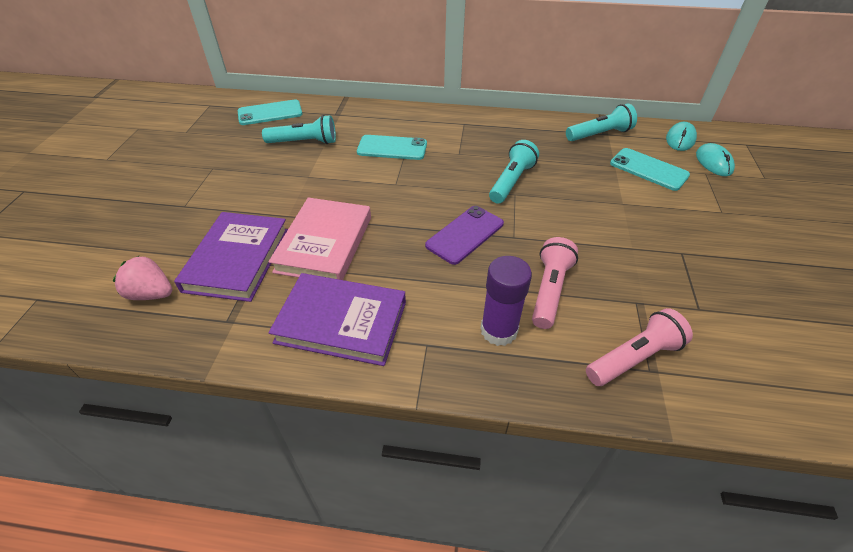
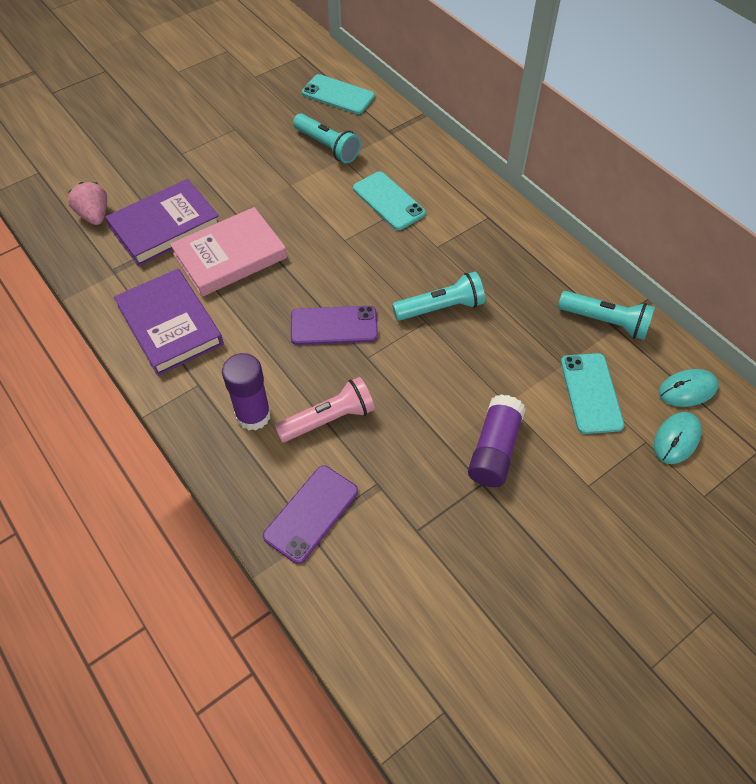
camera: 45 degrees right, 10 degrees up
(634, 358) = (311, 513): pink flashlight -> purple phone
(657, 230) = (494, 449): none -> purple glue stick

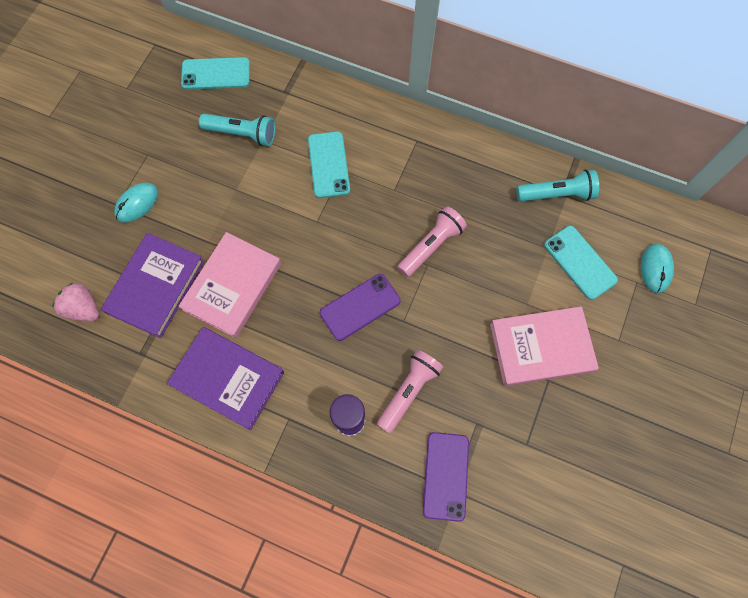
camera: 30 degrees left, 15 degrees up
(388, 201) = (328, 165): turquoise phone -> turquoise phone turned 60 degrees clockwise
(440, 308) = (431, 246): turquoise flashlight -> pink flashlight
(494, 449) = (541, 347): purple glue stick -> pink book
(687, 390) = (642, 223): turquoise mouse -> turquoise mouse (137, 203)

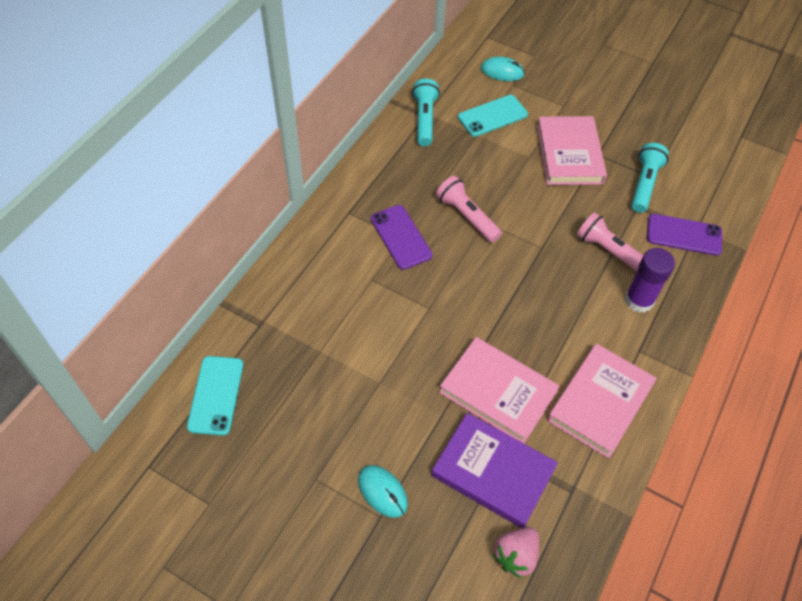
camera: 85 degrees left, 15 degrees down
(228, 378) = (600, 402): purple book -> pink book
(242, 134) = (308, 371): turquoise flashlight -> turquoise flashlight (644, 184)
(328, 165) = (363, 291): turquoise phone -> none
(360, 307) = (526, 280): purple phone -> purple phone (401, 237)

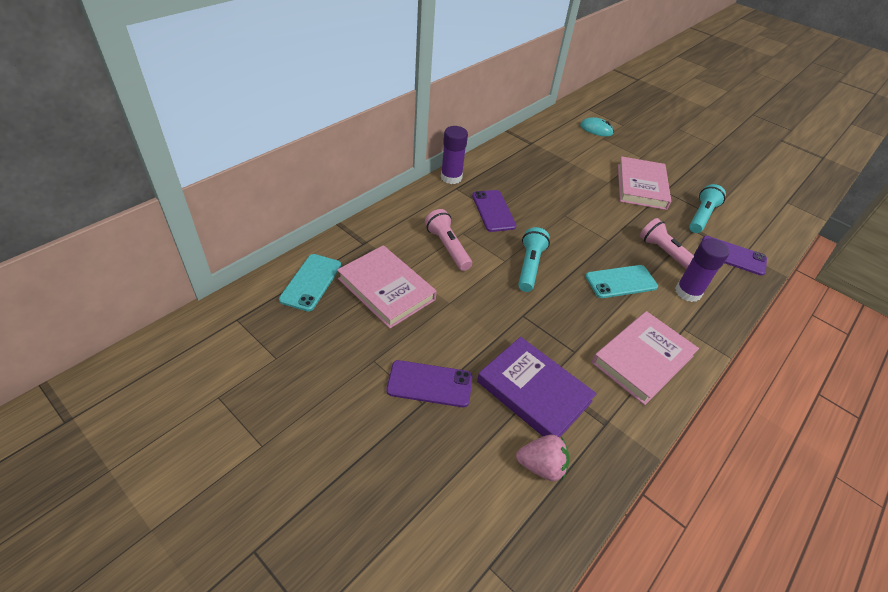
camera: 10 degrees right, 10 degrees down
(339, 197) = (451, 177): none -> purple glue stick
(382, 492) = (429, 384): turquoise mouse -> purple phone
(424, 119) = (530, 145): turquoise flashlight -> turquoise flashlight (529, 266)
(467, 216) = (550, 208): pink flashlight -> pink flashlight (447, 247)
(492, 116) = (583, 153): turquoise phone -> turquoise phone (621, 281)
(498, 392) = (551, 332): pink book -> pink book (386, 289)
(515, 556) = (541, 466): pink strawberry -> pink strawberry turned 135 degrees counterclockwise

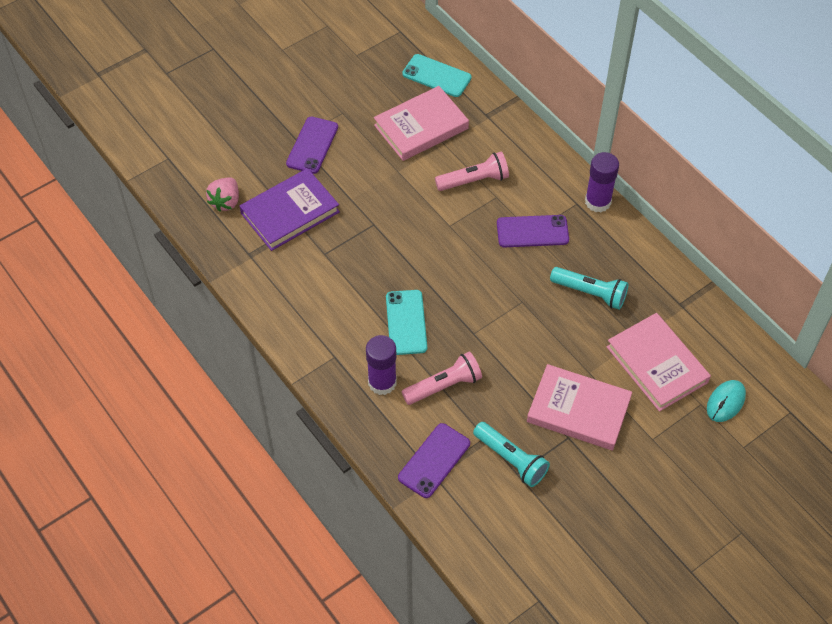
camera: 105 degrees right, 10 degrees up
(529, 266) = (438, 245): turquoise flashlight -> turquoise flashlight (590, 293)
(642, 359) = (305, 305): pink book -> pink book (657, 364)

